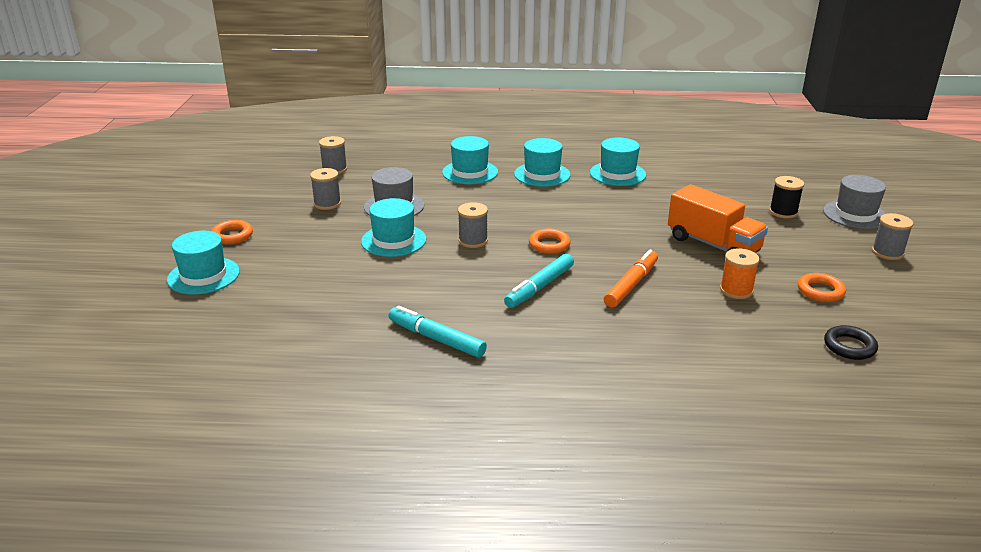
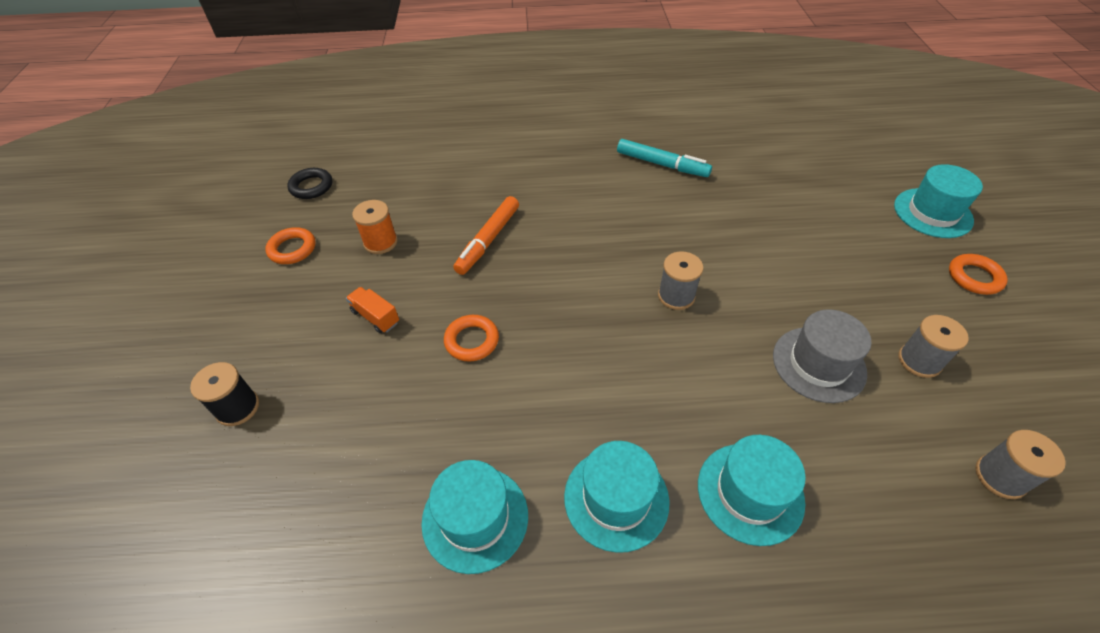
camera: 175 degrees right, 20 degrees up
(393, 240) = (773, 287): turquoise hat -> none
(539, 287) = (583, 228): turquoise marker -> none
(549, 245) = (580, 297): orange ring -> orange ring (472, 341)
(713, 245) = (375, 317): orange truck -> orange truck, size x0.47
(855, 214) = (130, 412): grey hat -> none
(887, 252) = (163, 322): grey spool -> none

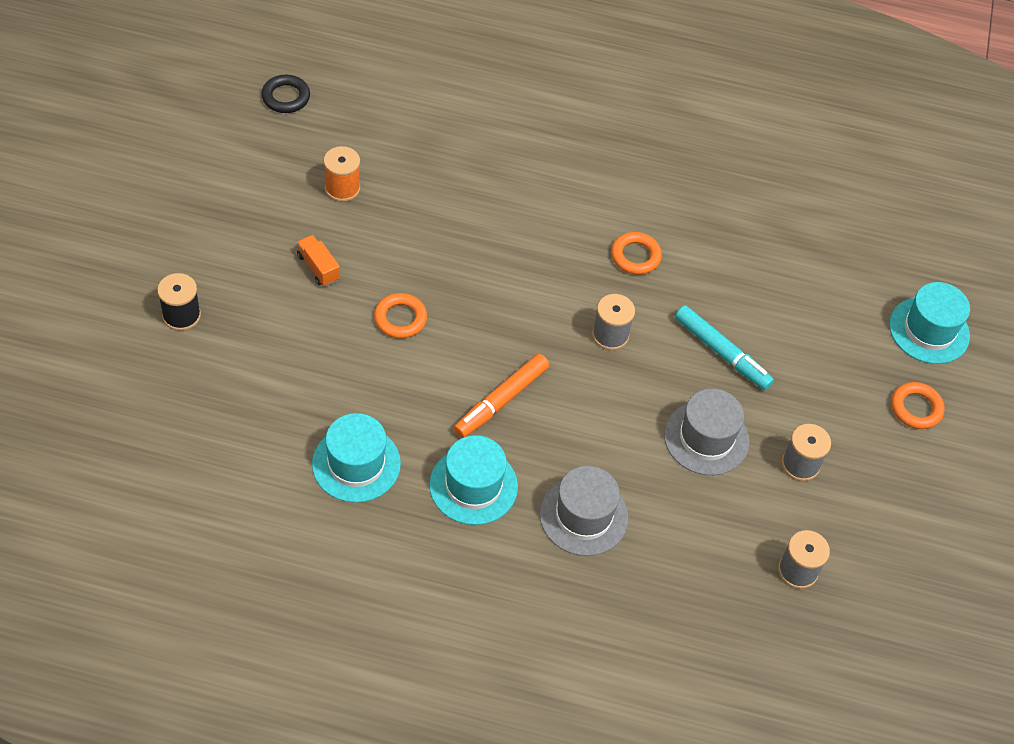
camera: 10 degrees right, 5 degrees up
(292, 249) = (253, 169): orange ring -> orange ring (635, 256)
(488, 240) = (450, 219): orange marker -> orange marker (501, 401)
(662, 164) = (673, 183): turquoise marker -> turquoise marker (722, 353)
(750, 492) = (583, 516): turquoise hat -> grey hat

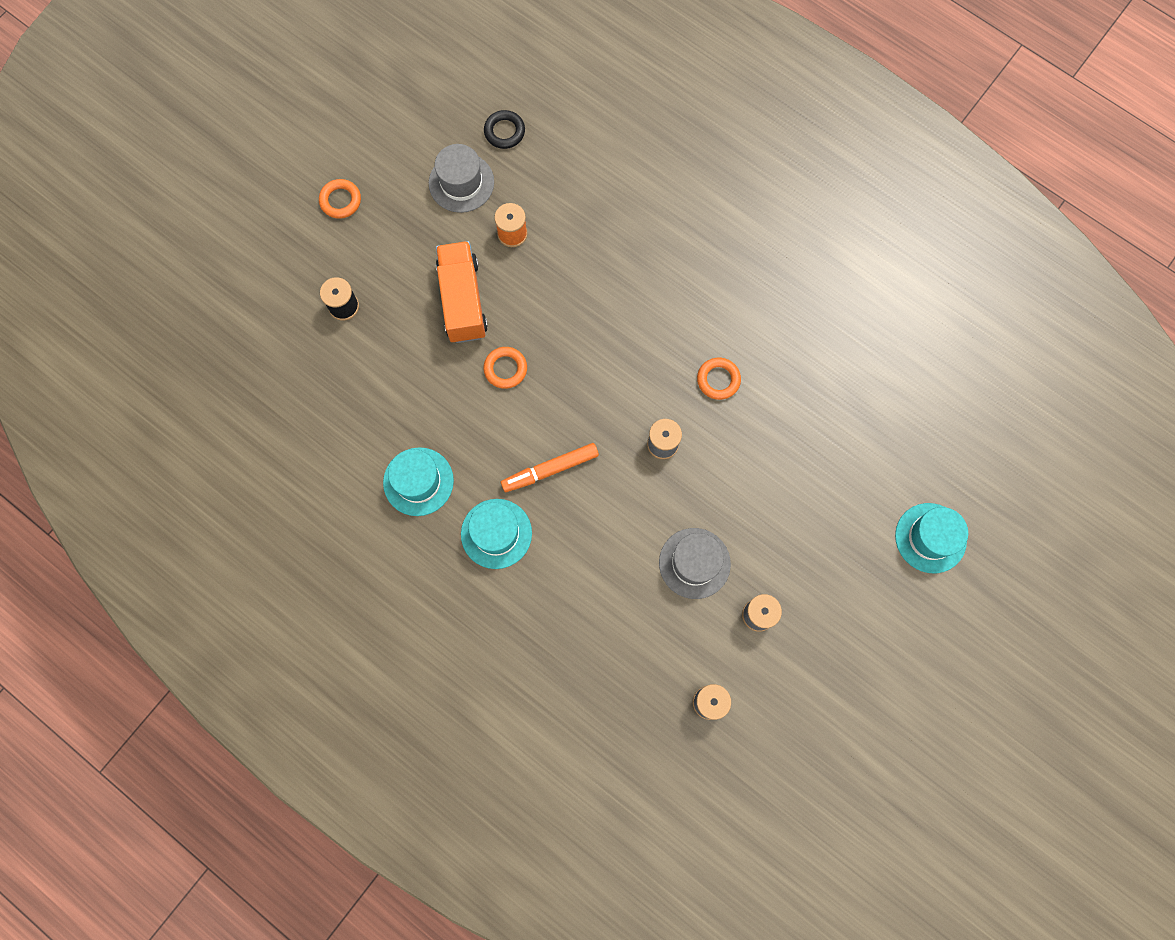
camera: 30 degrees right, 20 degrees up
(318, 267) = (463, 300): orange truck -> orange truck, size x2.14
(583, 516) = (567, 591): grey hat -> grey hat (461, 182)
(722, 353) = (745, 493): turquoise marker -> none
(916, 408) = (880, 603): orange ring -> orange ring (340, 201)

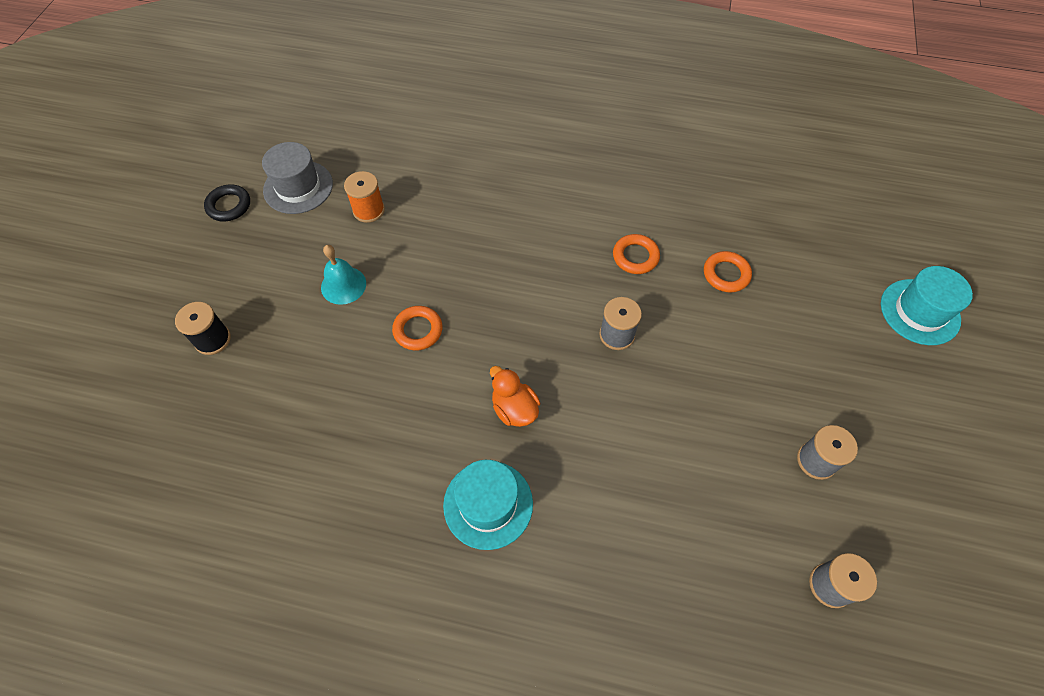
camera: 25 degrees left, 15 degrees down
(340, 201) = (175, 245): orange ring -> orange ring (726, 274)
(418, 481) = (370, 486): turquoise hat -> none
(463, 300) = (343, 285): orange truck -> turquoise bell
(504, 131) = (323, 134): black ring -> black ring (229, 206)
(550, 469) = (514, 409): orange marker -> orange duck
(694, 563) = (719, 437): grey hat -> none

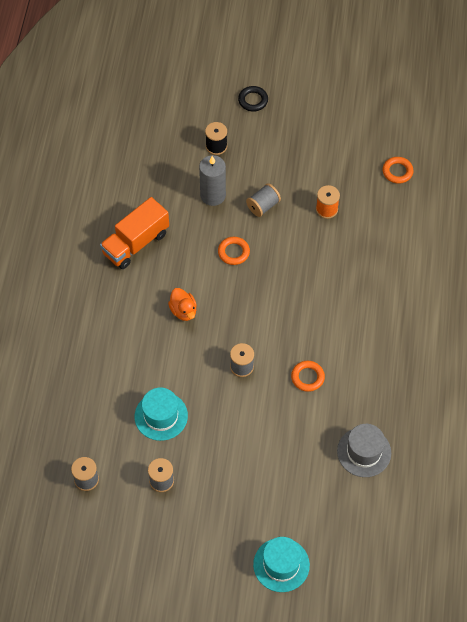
camera: 85 degrees right, 0 degrees up
(229, 206) = (319, 128): black ring -> black ring (253, 100)
(298, 187) = (341, 164): grey hat -> grey hat (364, 452)
(306, 351) = (213, 195): none -> grey candle
(343, 285) = (263, 206): turquoise bell -> grey spool
(372, 477) = (135, 243): none -> orange truck
(488, 504) = (123, 302): turquoise hat -> turquoise hat (161, 416)
(514, 409) = (183, 311): orange duck -> orange duck turned 105 degrees clockwise
(726, 274) = (299, 436): orange ring -> orange ring (397, 172)

